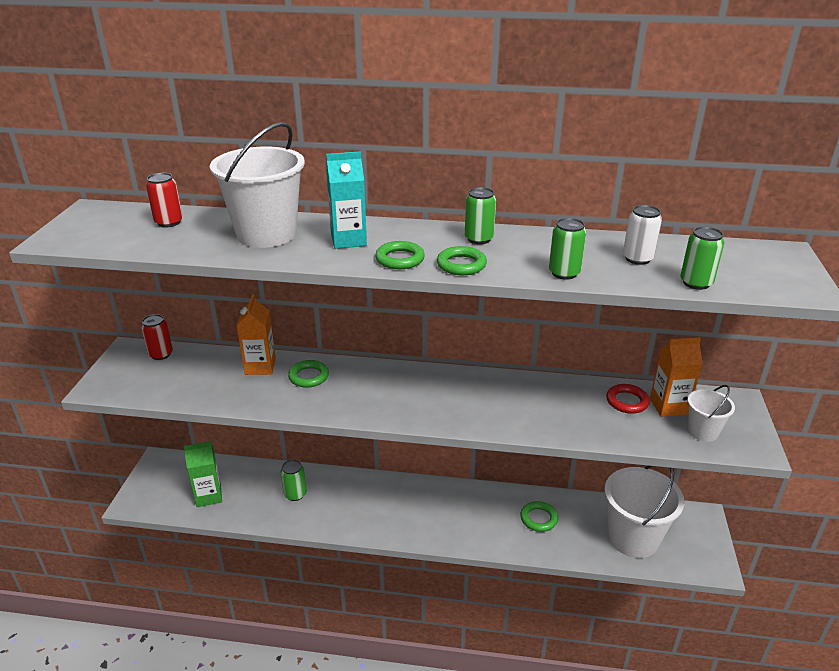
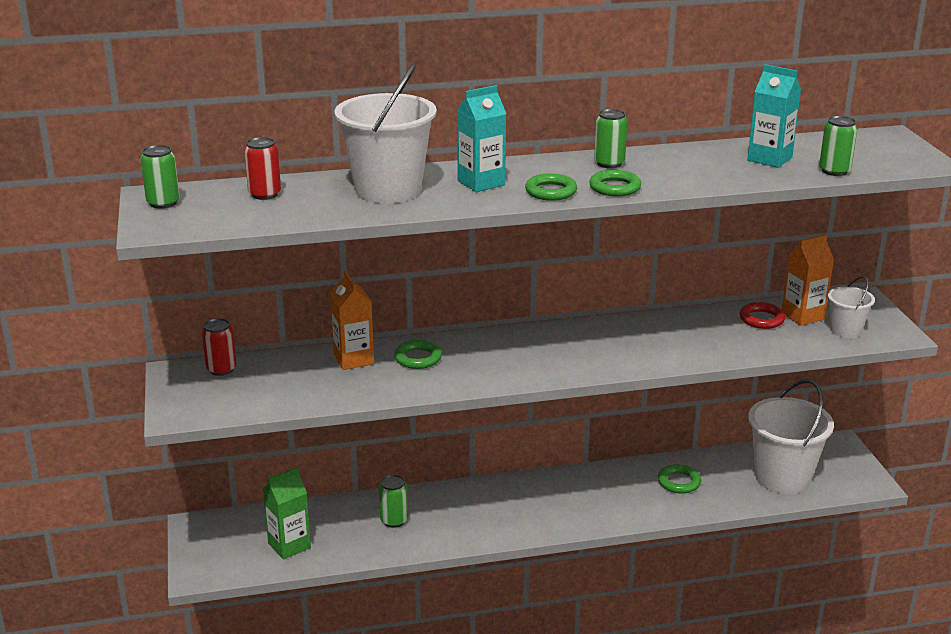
camera: 20 degrees left, 5 degrees down
(564, 273) = (715, 180): green can -> green can (163, 203)
(637, 259) = (769, 159): white can -> turquoise carton

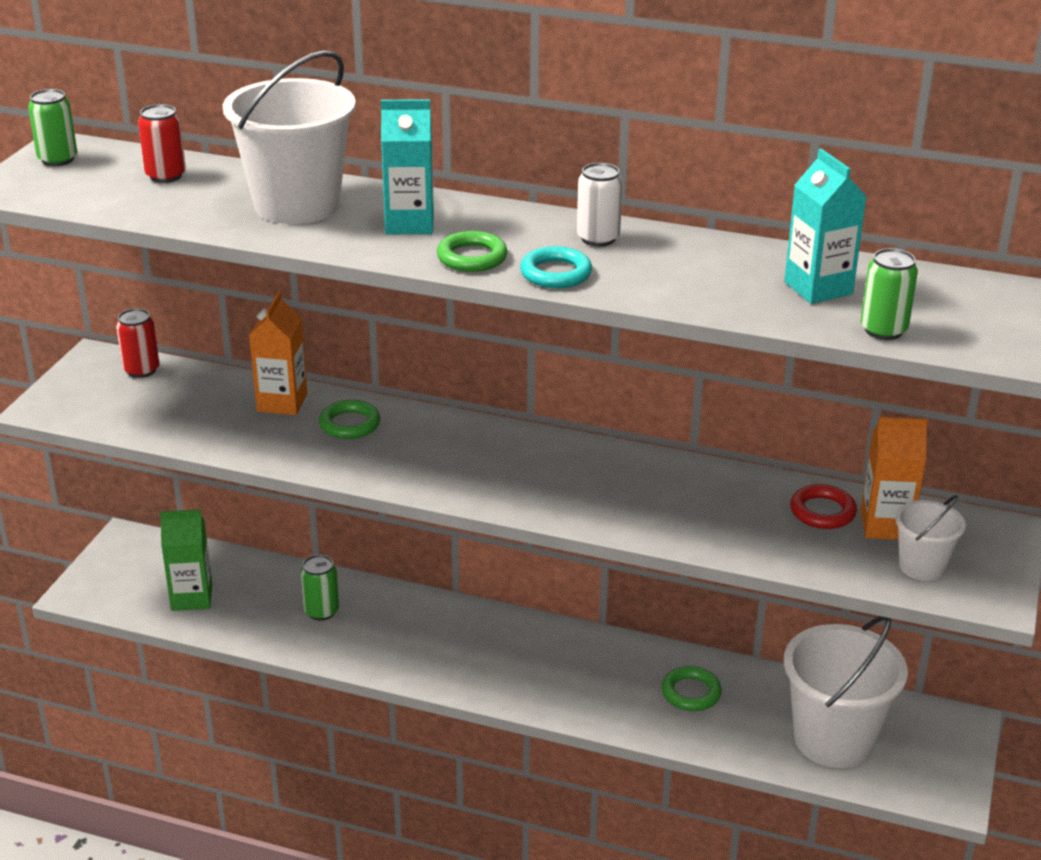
camera: 30 degrees right, 5 degrees up
(609, 163) = (598, 238): green can -> white can
(615, 187) = (556, 273): green ring -> turquoise ring

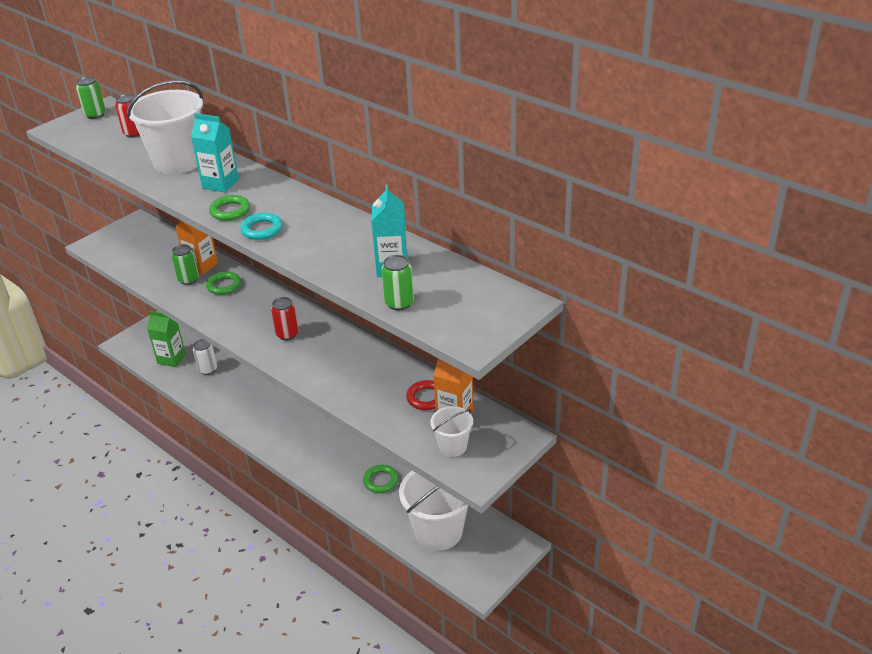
camera: 25 degrees right, 5 degrees up
(141, 370) = (151, 232): red can -> red can (287, 334)
(321, 611) = (227, 382): green can -> green can (188, 279)
(598, 238) = (307, 211): white can -> white can (208, 369)

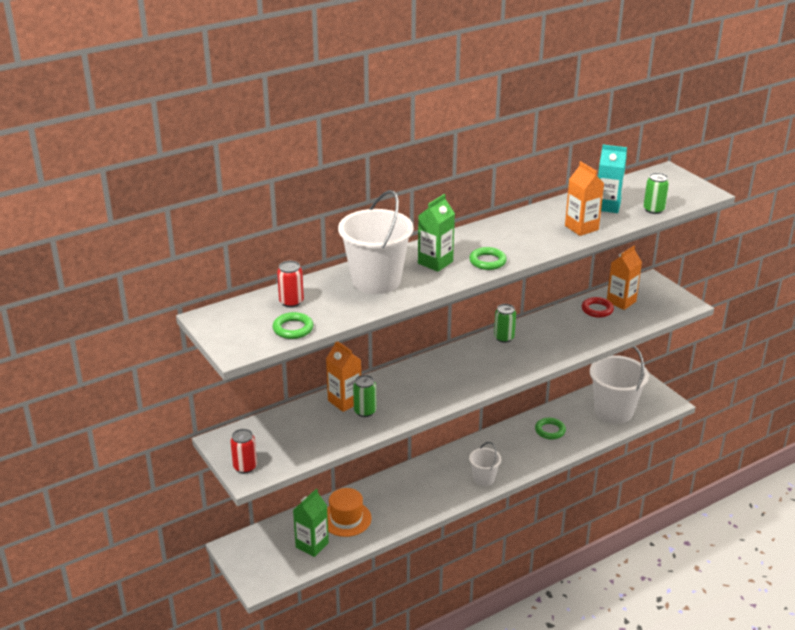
camera: 75 degrees left, 5 degrees down
(95, 115) = (223, 324): green can -> green can (504, 338)
(208, 369) = (346, 519): white can -> orange hat
(220, 184) = (435, 262): turquoise carton -> green carton
(224, 286) = (389, 390): green ring -> green ring (293, 329)
(262, 229) = (526, 250): turquoise ring -> none
(287, 334) = (486, 362): red can -> red can (245, 467)
(327, 256) = (581, 228): none -> orange carton
(453, 446) = (653, 308): white bucket -> white bucket (484, 478)

